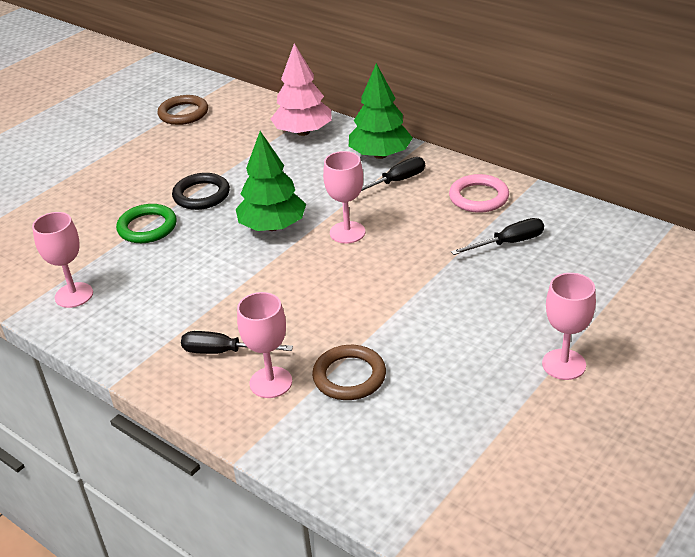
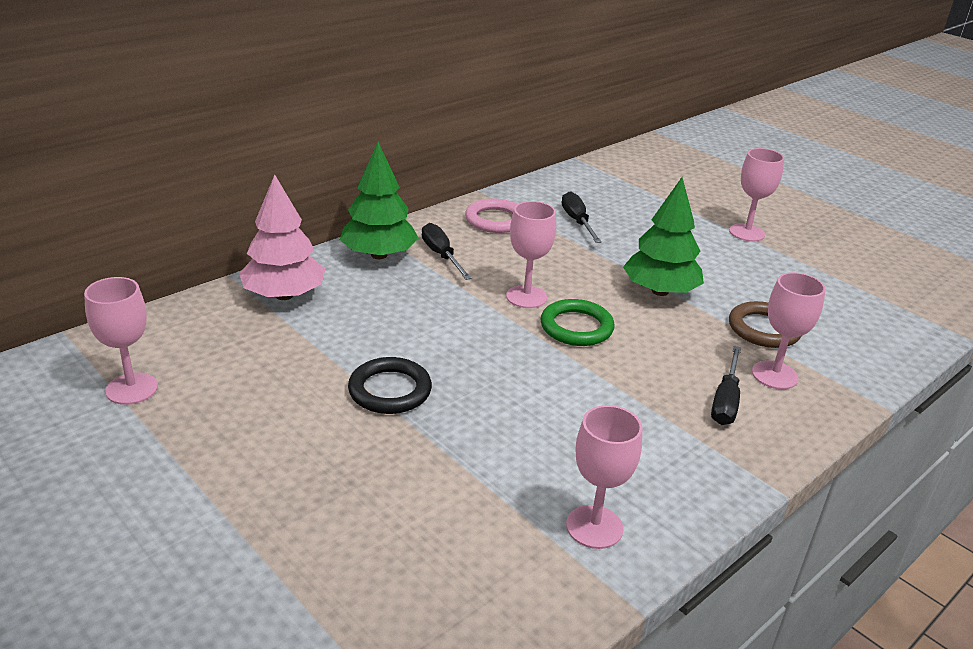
camera: 85 degrees left, 5 degrees down
(147, 227) = (448, 445): green ring -> green ring (576, 327)
(183, 113) = (131, 389): brown ring -> pink goblet
(272, 226) = (493, 342): green tree -> green tree (660, 291)

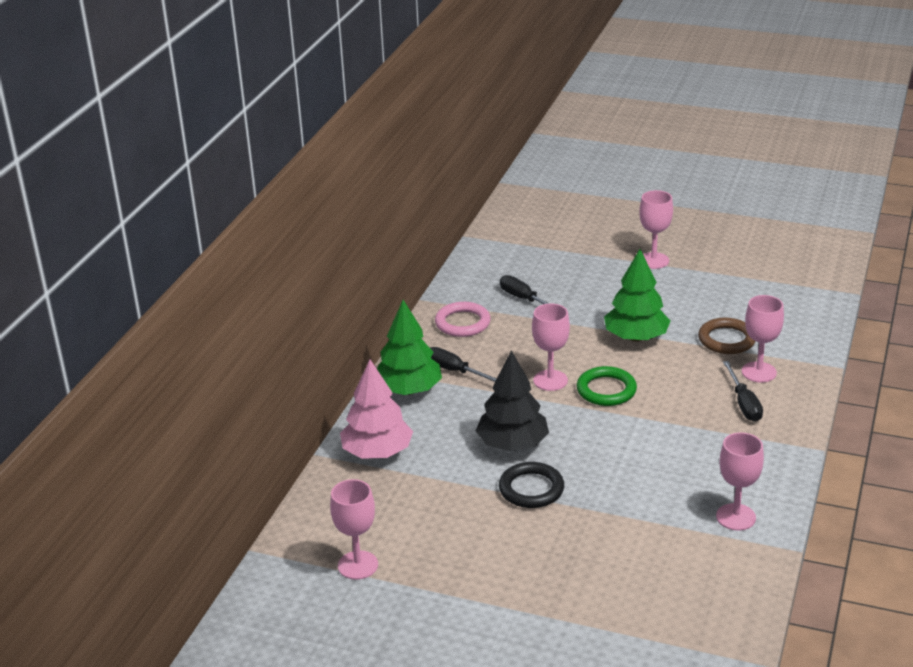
camera: 25 degrees left, 0 degrees up
(421, 339) = (512, 444): none -> black tree

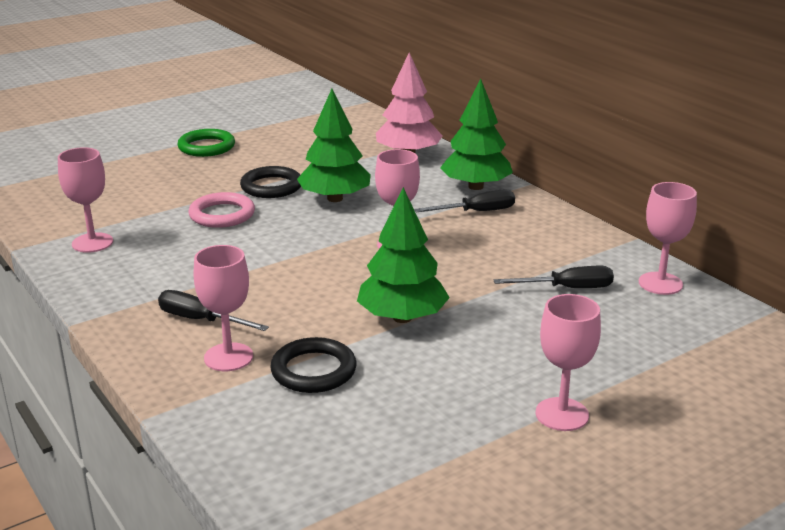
camera: 125 degrees right, 5 degrees down
(358, 565) = (300, 120): pink goblet -> pink goblet (660, 283)
(462, 323) = (559, 242): pink ring -> pink ring (222, 215)
(512, 444) = (335, 198): black tree -> green tree
(606, 390) = (340, 263): green ring -> green ring (206, 147)
(726, 340) = (313, 370): brown ring -> black ring

